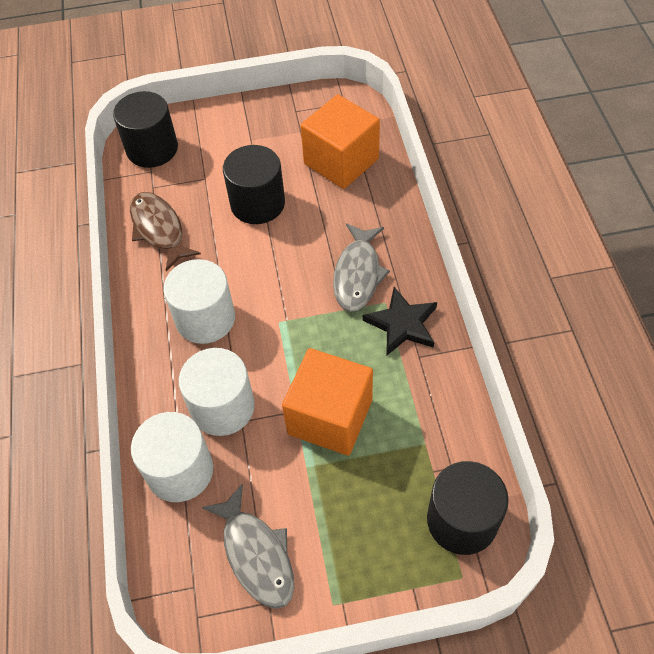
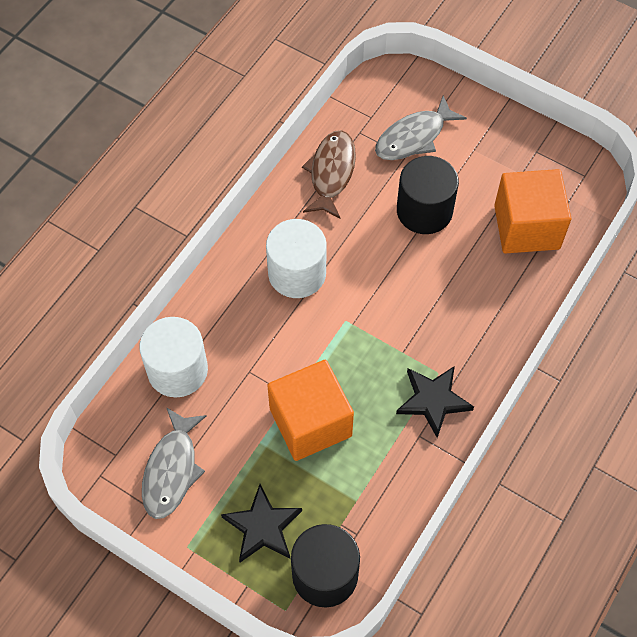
camera: 40 degrees right, 5 degrees up
(152, 149) = (390, 97): black cylinder -> none
(222, 407) = (246, 350): white cylinder -> none
(358, 274) = (441, 333): grey fish -> grey fish (414, 137)
(376, 529) = (262, 527): none -> black star

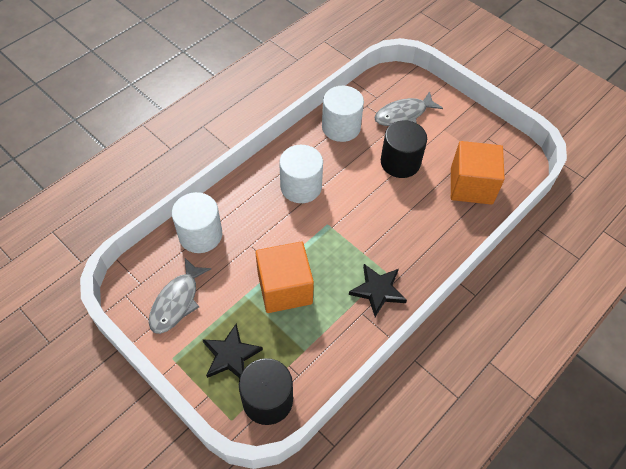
camera: 10 degrees right, 5 degrees down
(331, 173) = (341, 127): brown fish -> white cylinder

